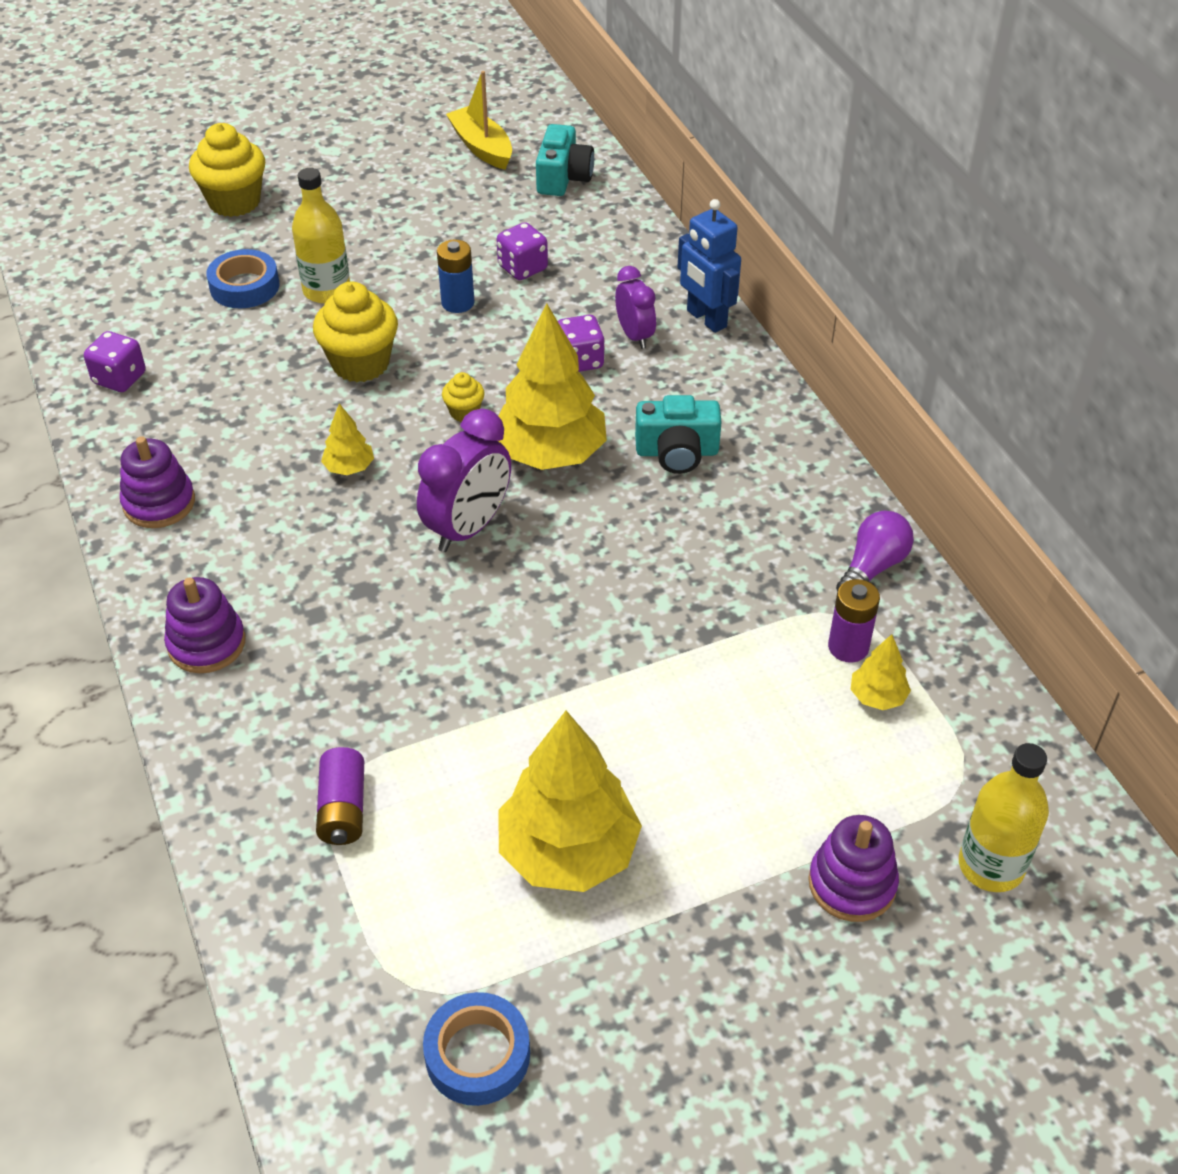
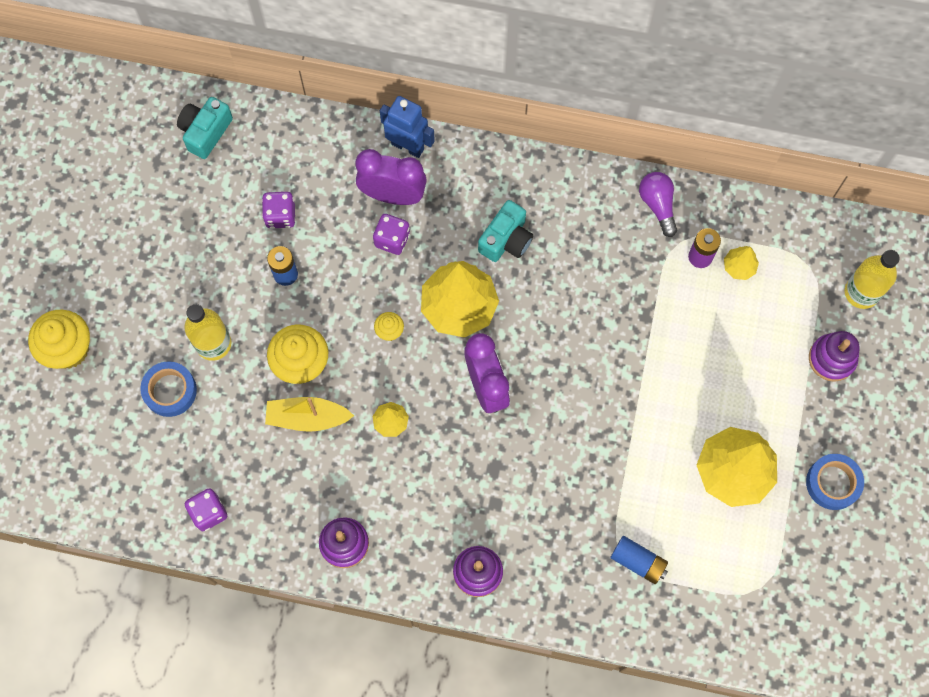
camera: 55 degrees left, 25 degrees up
(343, 809) = (638, 562): purple battery -> blue battery
(477, 1054) = (813, 578): blue tape -> blue tape (833, 483)
(481, 147) = (131, 159): yellow boat -> yellow boat (307, 417)
(563, 178) = (205, 132): turquoise camera -> turquoise camera turned 105 degrees counterclockwise
(634, 336) = (393, 195): purple clock -> purple clock, size x1.61
(706, 319) = (408, 146): blue robot -> blue robot turned 150 degrees counterclockwise

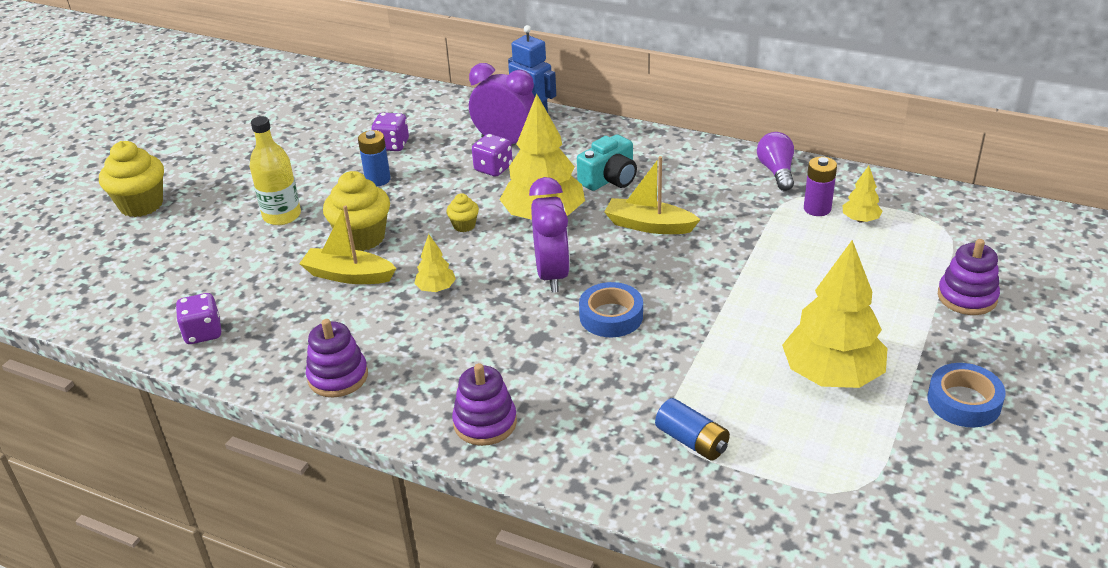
camera: 15 degrees right, 35 degrees down
(170, 391) = (219, 242): blue tape -> blue tape (611, 316)
(205, 132) = (350, 94): turquoise camera -> none
(556, 304) = (649, 225): none -> yellow boat
(861, 292) = (1005, 251): yellow bottle -> none

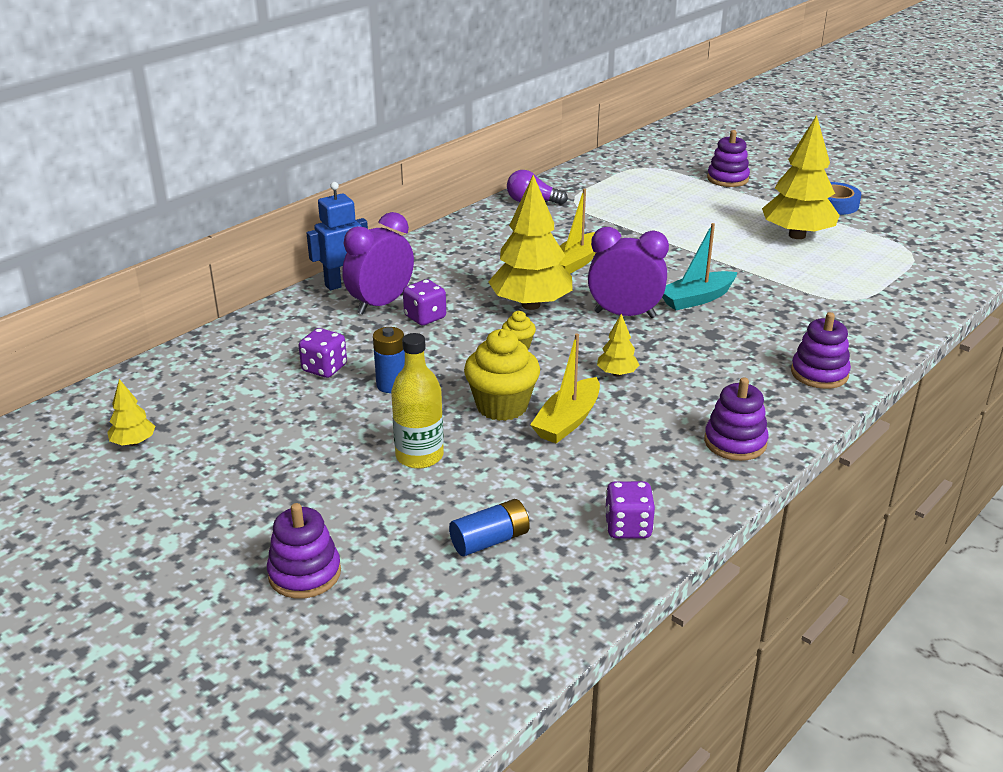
camera: 75 degrees left, 5 degrees down
(141, 205) = (304, 573): yellow cupcake -> purple stacking toy
(609, 179) = (490, 266): turquoise camera -> none
(611, 316) = (696, 299): blue tape -> turquoise boat
(692, 441) = (856, 294): blue battery -> blue battery (490, 540)
(817, 209) = (595, 199): purple battery -> none
(860, 220) = (619, 188): yellow tree -> yellow tree (133, 442)

